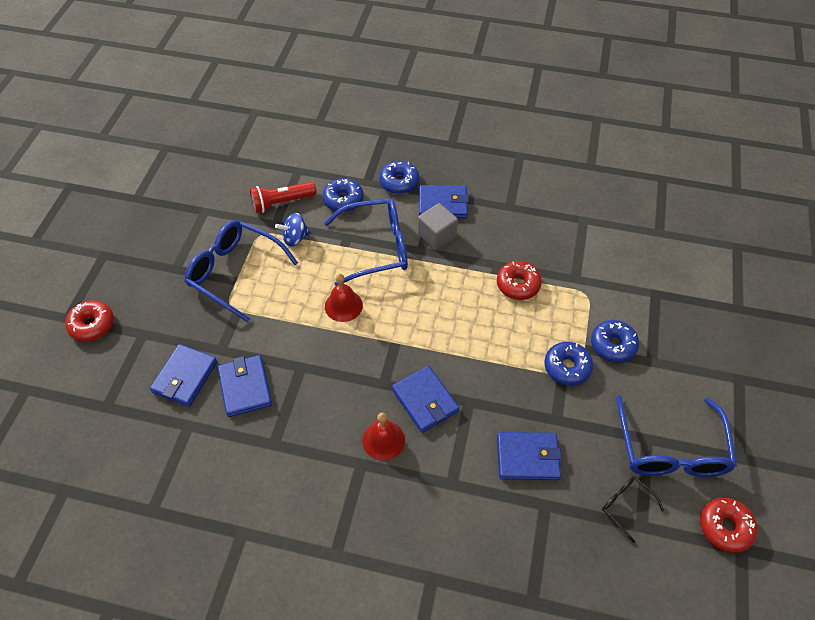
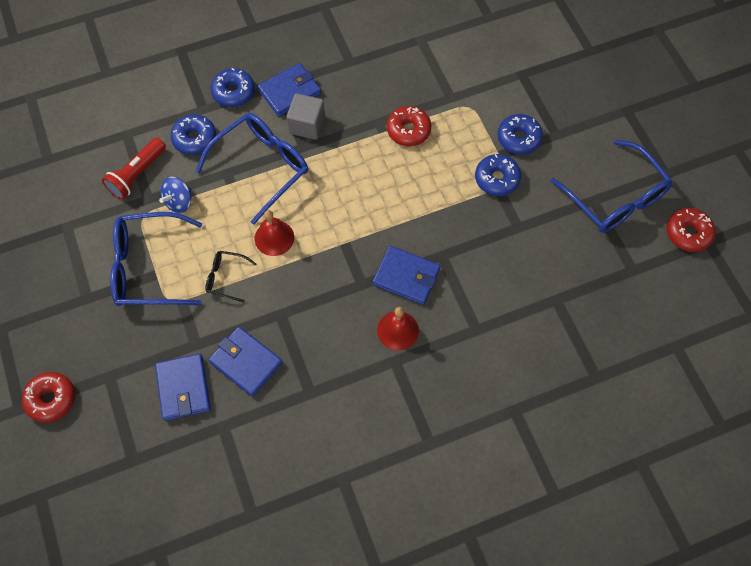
camera: 35 degrees left, 10 degrees up
(527, 457) = (518, 271): blue wallet -> none
(626, 506) = (612, 262): black glasses -> black glasses (226, 278)

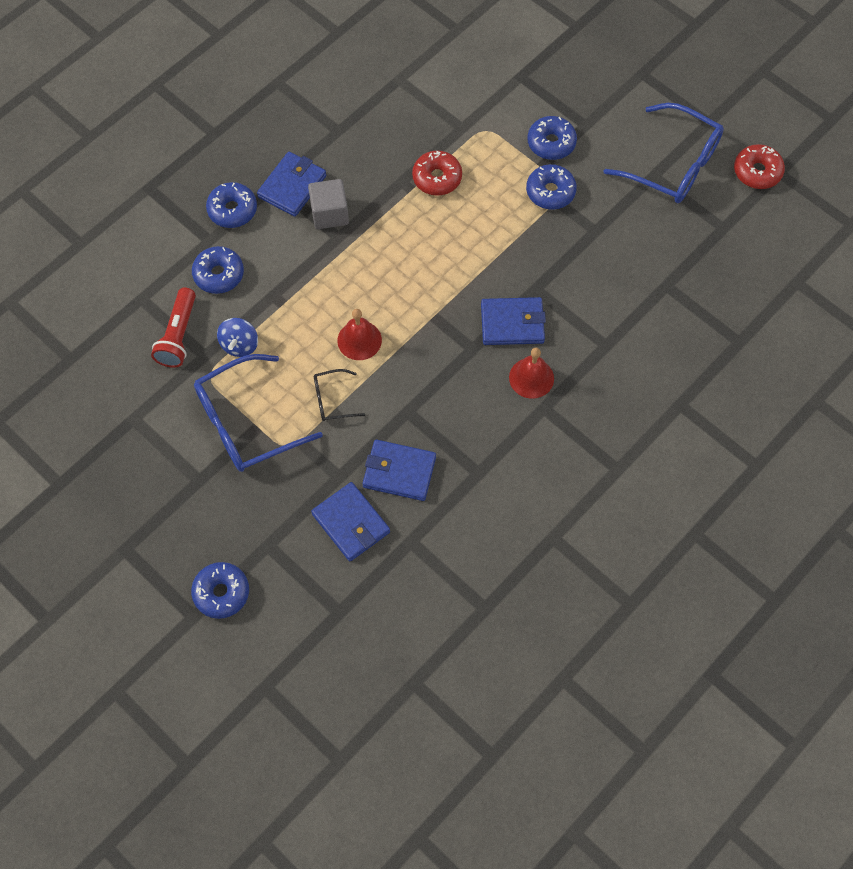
camera: 25 degrees left, 0 degrees up
(51, 399) = (221, 593): red donut -> blue donut
(262, 167) = (306, 275): blue glasses -> none

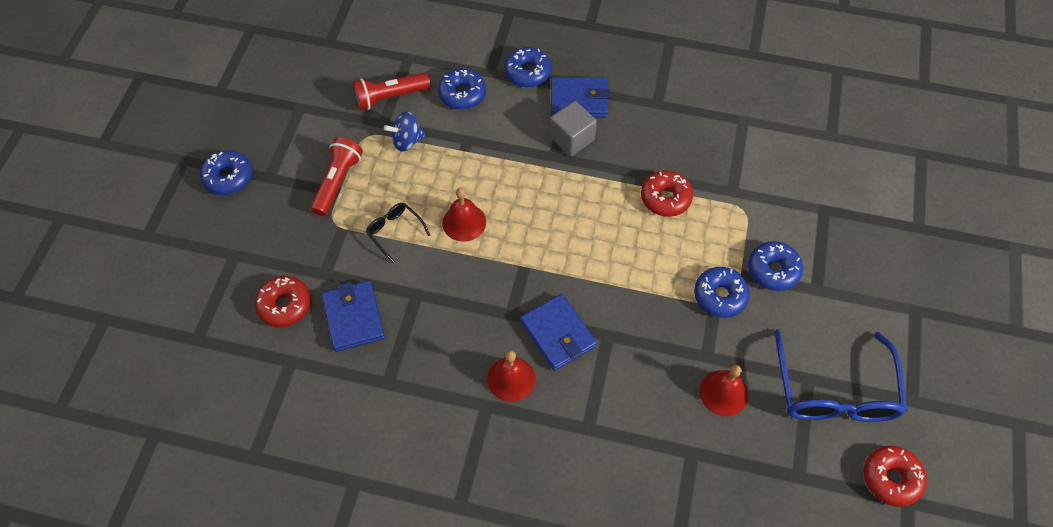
camera: 60 degrees right, 5 degrees down
(221, 593) = (176, 244): blue donut -> blue donut (228, 177)
(246, 423) = (338, 182): blue glasses -> red flashlight
(351, 523) = (285, 305): blue wallet -> red donut
(632, 237) = (723, 393): none -> red bell

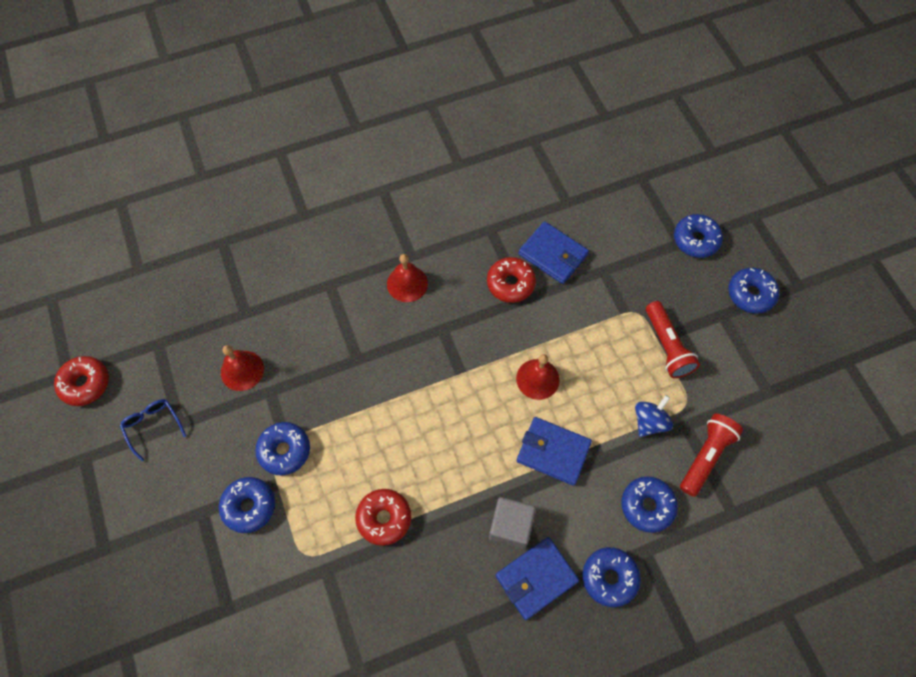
camera: 145 degrees right, 5 degrees up
(218, 248) = (695, 240): none -> blue donut
(285, 305) = (608, 232): red donut -> red donut (510, 283)
(395, 231) = (584, 335): black glasses -> none
(558, 334) = (396, 336): blue wallet -> blue wallet (553, 452)
(834, 391) = (153, 426): blue glasses -> blue glasses, size x0.48

